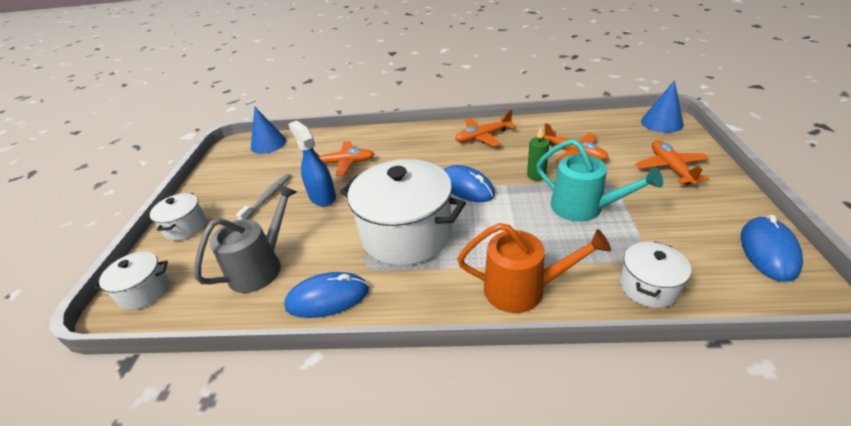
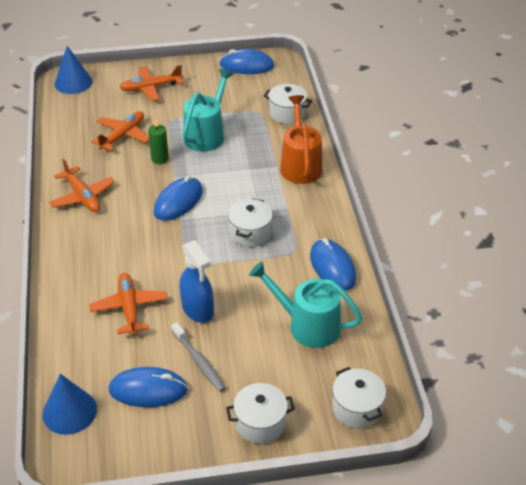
camera: 105 degrees left, 5 degrees up
(260, 173) = (148, 390): none -> blue mouse
(261, 266) = (307, 325): grey watering can -> turquoise watering can
(268, 197) = (199, 361): grey toothbrush -> grey toothbrush turned 135 degrees counterclockwise
(322, 197) = (197, 309): blue spray bottle -> blue spray bottle turned 75 degrees counterclockwise
(406, 234) = (250, 233): white pot -> white pot, size x0.50

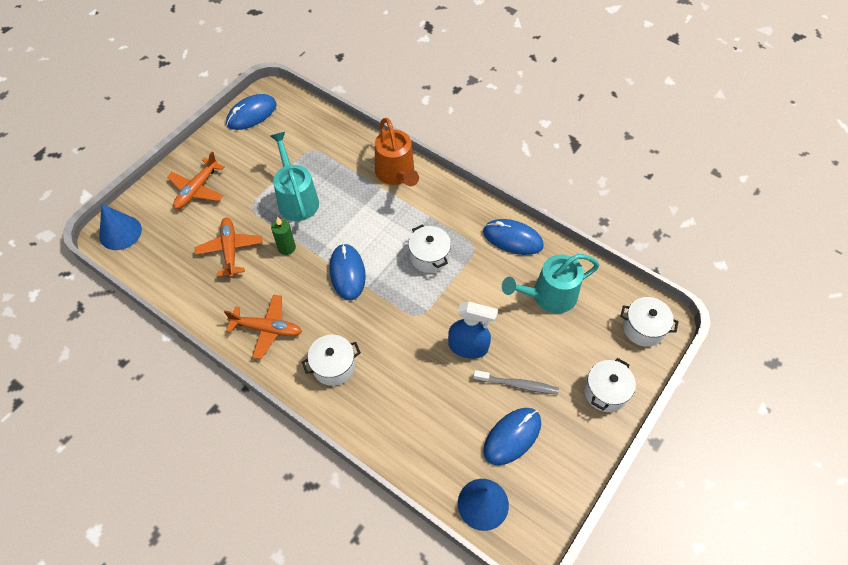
camera: 45 degrees left, 15 degrees up
(129, 308) = (421, 388): orange plane -> none
(287, 113) = (335, 136): white pot -> white pot (333, 366)
(300, 165) = (396, 174): orange watering can -> orange watering can turned 150 degrees counterclockwise

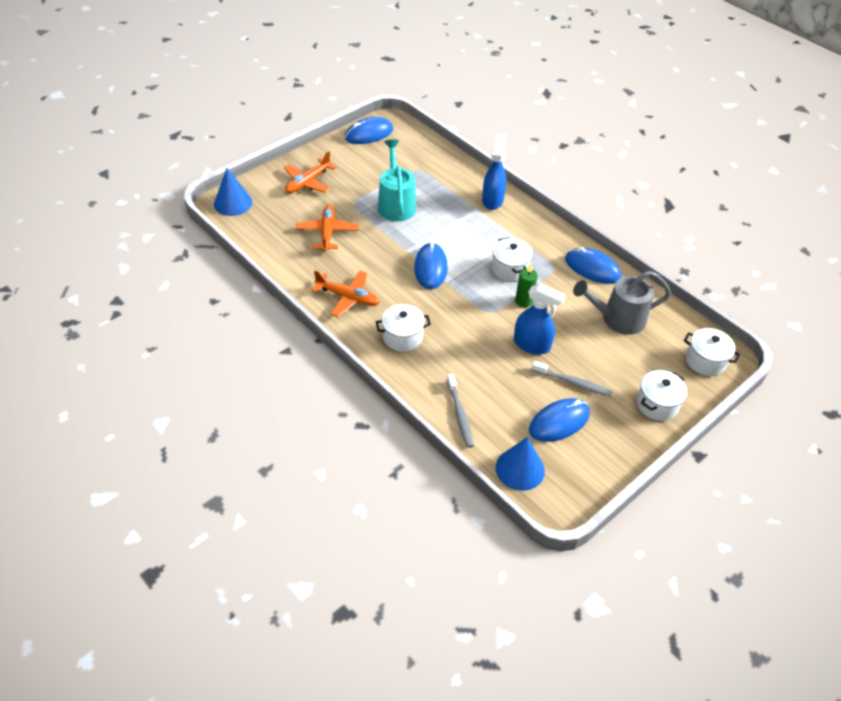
camera: 10 degrees right, 10 degrees down
(287, 248) = (379, 239): green candle -> green candle (523, 301)
(396, 174) = (492, 200): orange watering can -> blue spray bottle
(410, 451) = (460, 415): none -> grey toothbrush
(549, 296) = (618, 319): turquoise watering can -> grey watering can

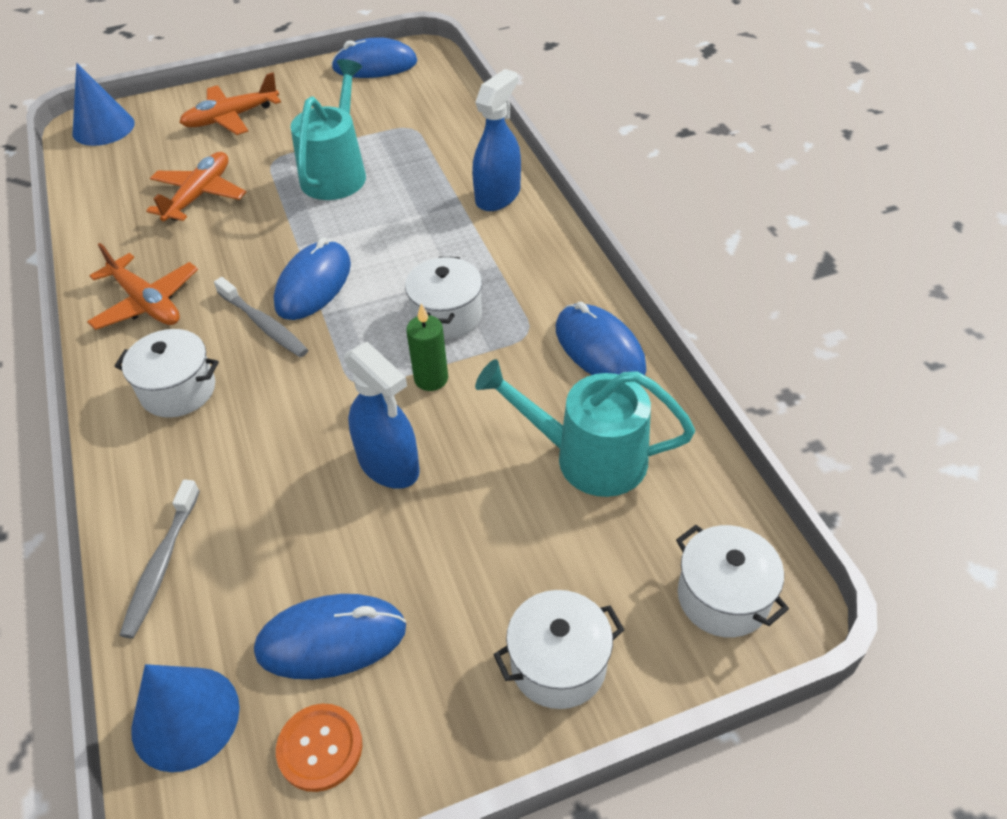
camera: 25 degrees right, 0 degrees up
(572, 382) = (414, 563): grey toothbrush -> grey toothbrush (264, 324)
(584, 462) = (320, 748): none -> orange button
(618, 319) = (588, 457): grey watering can -> turquoise watering can

